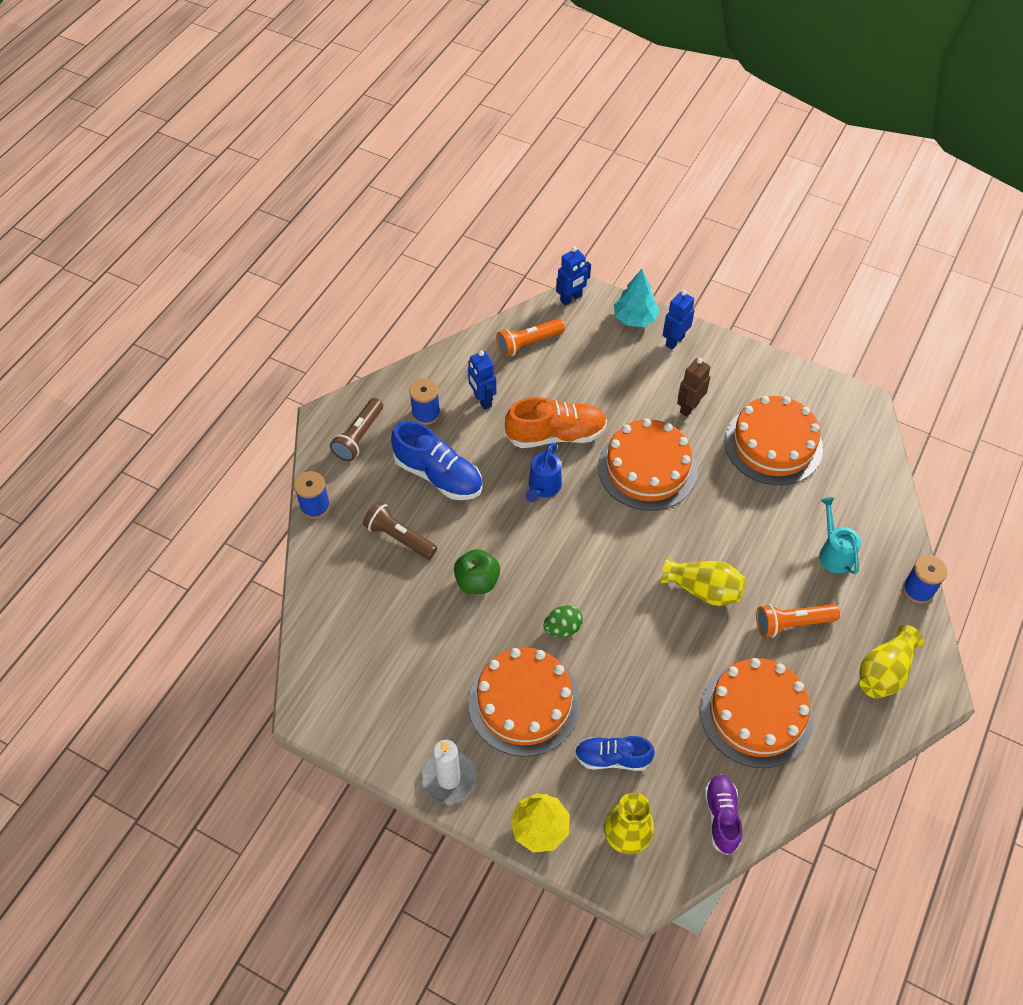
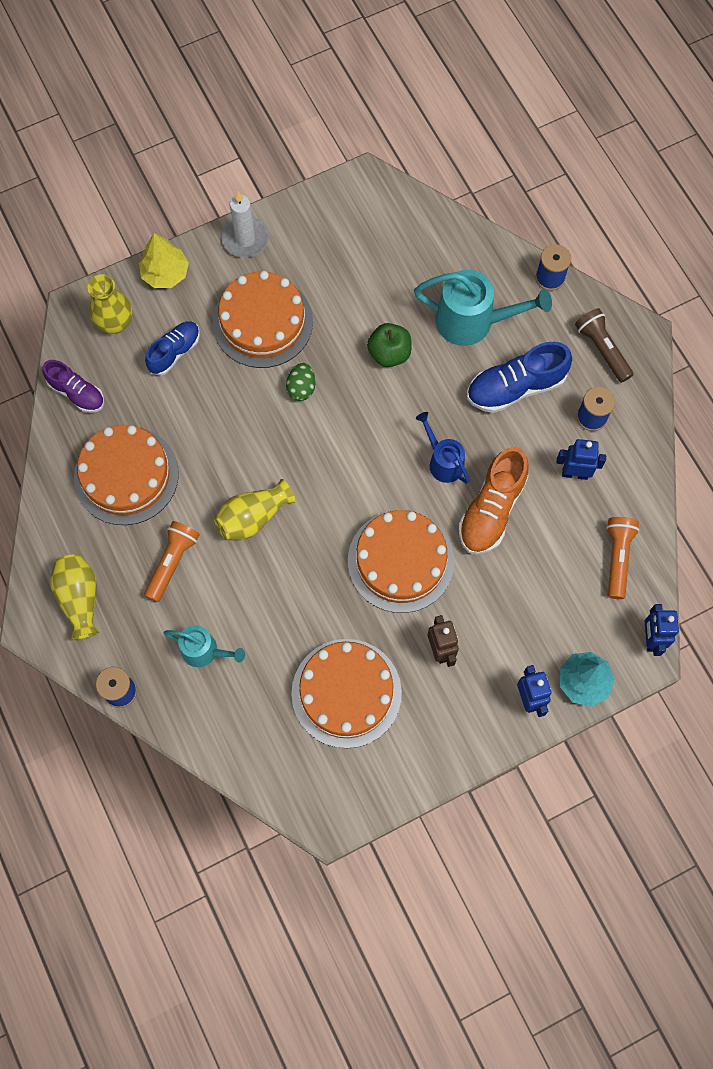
camera: 125 degrees right, 15 degrees up
(399, 537) = (473, 322): brown flashlight -> turquoise watering can

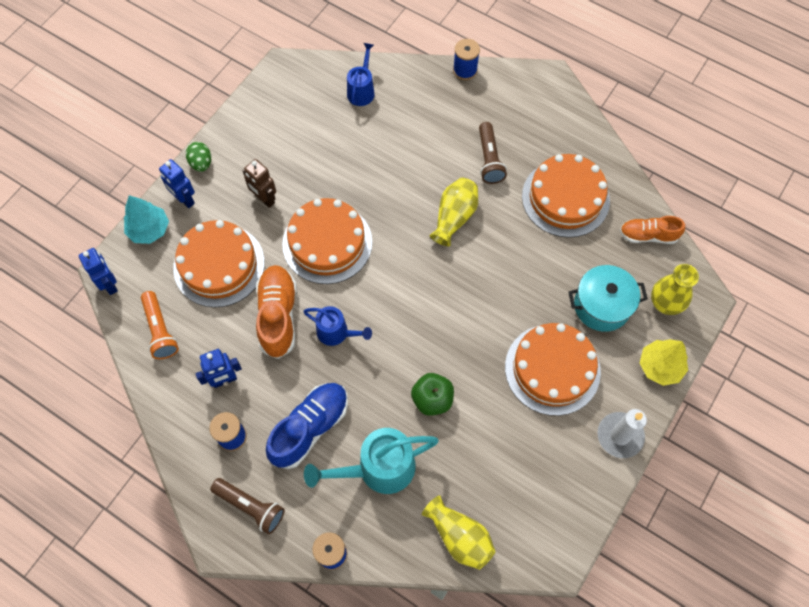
camera: 150 degrees right, 5 degrees down
(77, 393) = (648, 235): purple shoe -> orange shoe
(80, 598) = (533, 107): yellow vase -> yellow vase (459, 537)
(172, 562) = (489, 159): orange flashlight -> brown flashlight
(175, 352) = (602, 306): blue shoe -> turquoise pot
(205, 651) = (427, 118): turquoise watering can -> none
(255, 732) = (362, 90): none -> blue watering can
(301, 388) = (484, 331): green egg -> green egg (201, 163)
(346, 693) = (315, 141): orange cake -> orange cake (219, 265)

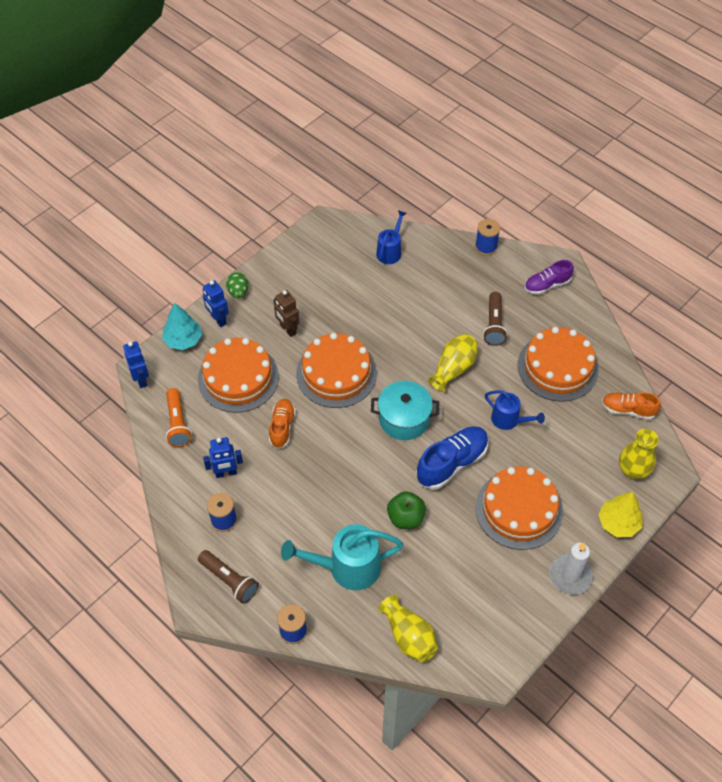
camera: 10 degrees right, 10 degrees down
(278, 315) = (282, 427): orange shoe -> orange shoe, size x0.64
(310, 428) = (293, 524): blue shoe -> blue shoe (452, 463)
(337, 333) = (331, 449): blue watering can -> blue watering can (509, 420)
(538, 105) = (547, 285): none -> purple shoe
(602, 306) = (574, 463): turquoise pot -> turquoise pot (404, 419)

